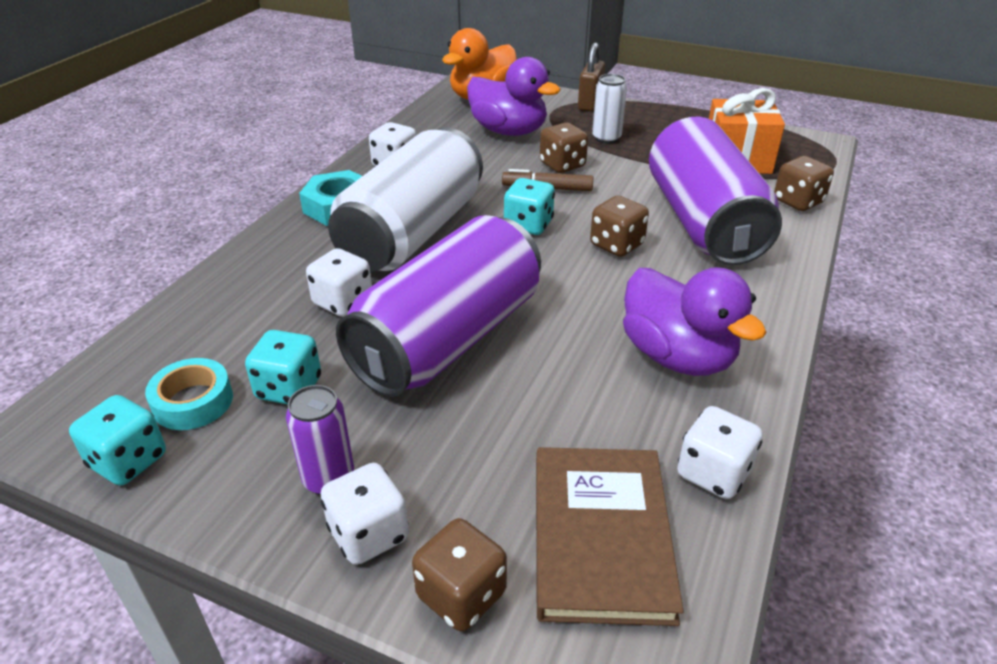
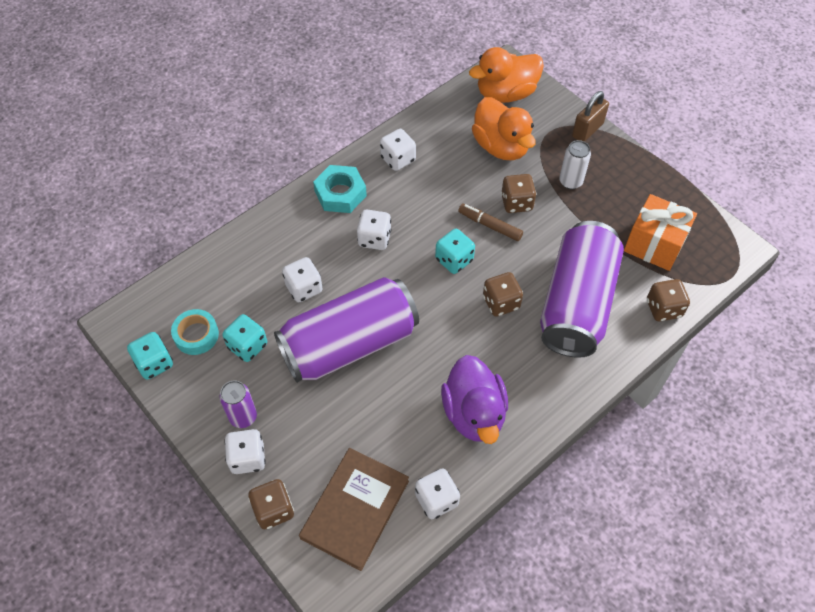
camera: 25 degrees right, 20 degrees up
(412, 233) = (374, 239): white can -> white dice
(509, 131) = (501, 146): purple duck -> orange duck

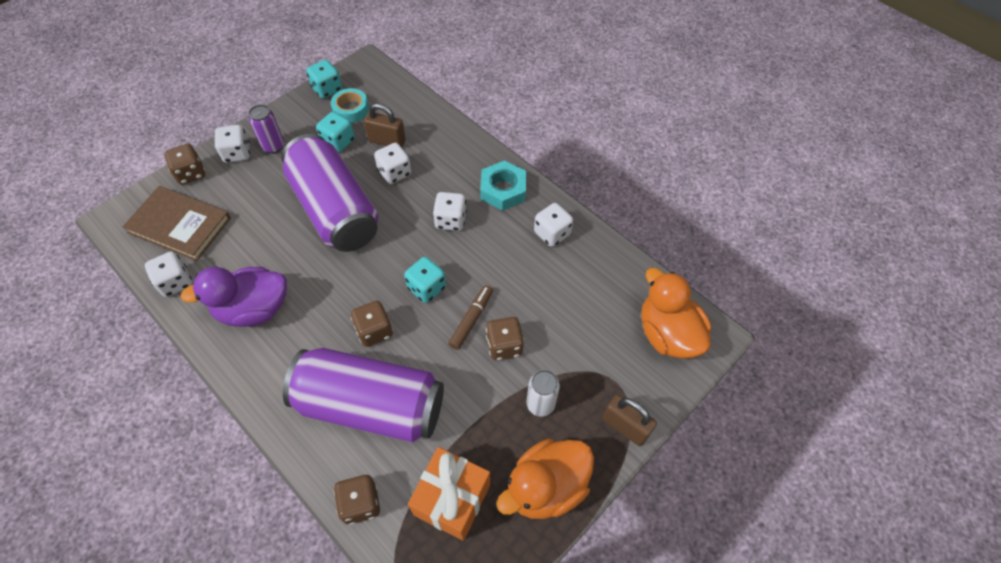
camera: 85 degrees right, 0 degrees up
(255, 296) = (387, 141): none -> brown padlock
(501, 146) = (584, 329): orange duck -> orange duck (546, 487)

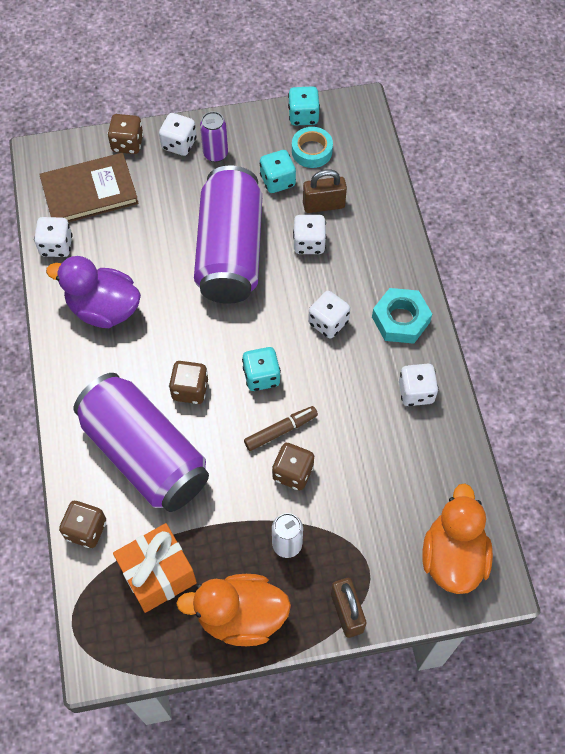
camera: 35 degrees right, 5 degrees up
(179, 225) = (89, 192): brown book -> brown book turned 75 degrees counterclockwise
(387, 141) = (323, 205): brown padlock -> brown padlock turned 60 degrees counterclockwise

